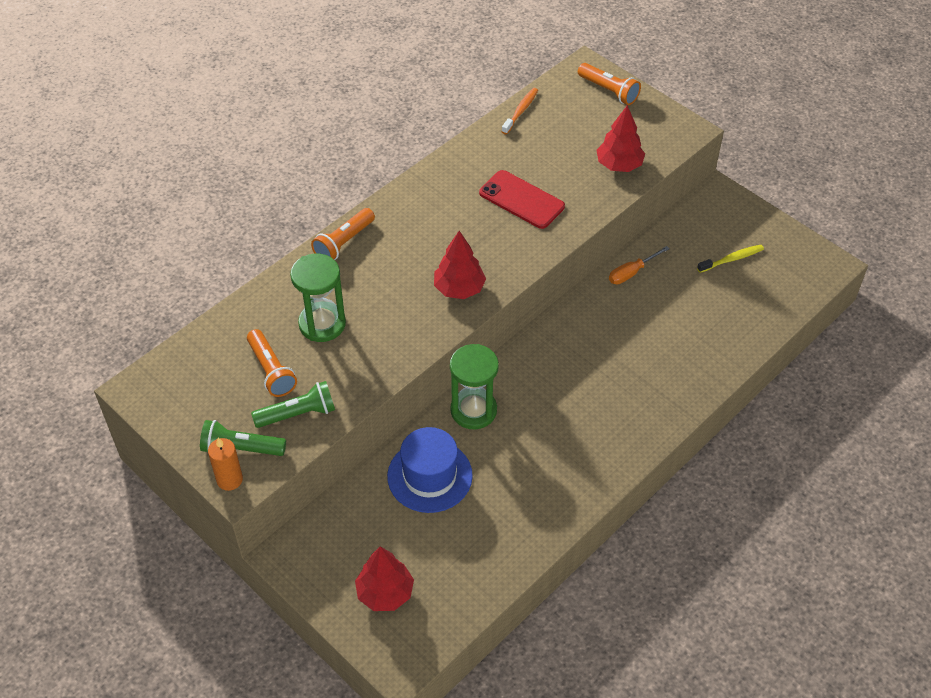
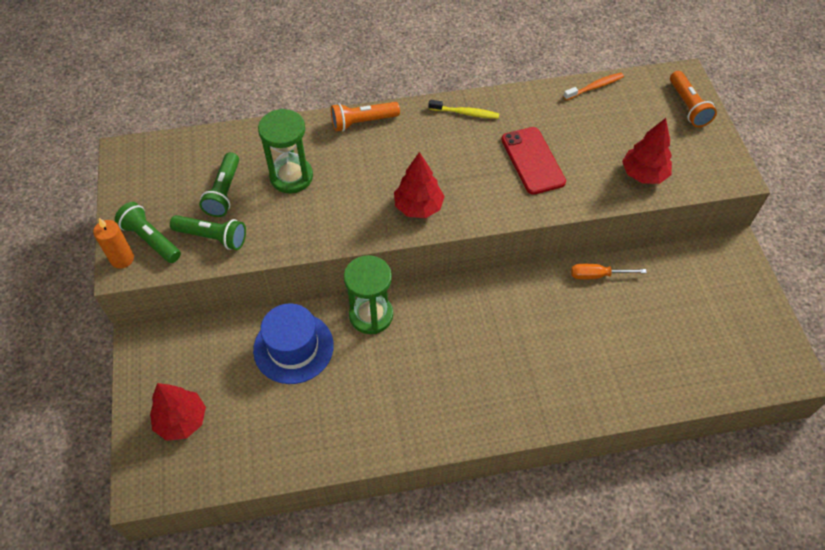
camera: 35 degrees right, 5 degrees up
(271, 370) = (224, 192): orange flashlight -> green flashlight
(732, 259) = (700, 314): yellow toothbrush -> yellow toothbrush (465, 113)

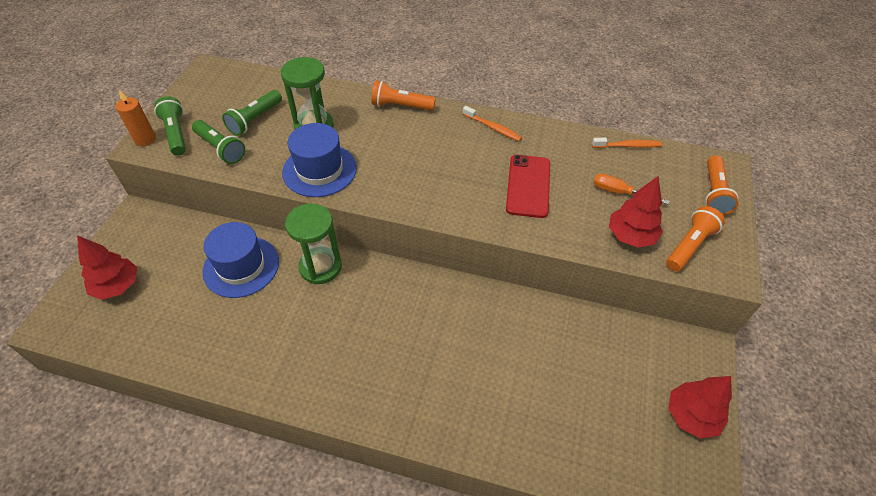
camera: 25 degrees right, 5 degrees down
(330, 220) = (319, 170): none -> blue hat
(418, 207) = (399, 186): red tree -> red tree (691, 416)
(465, 113) = (493, 128): yellow toothbrush -> orange toothbrush
(597, 275) = (546, 317): orange screwdriver -> orange screwdriver (619, 192)
(693, 164) = (689, 246): none -> orange flashlight

